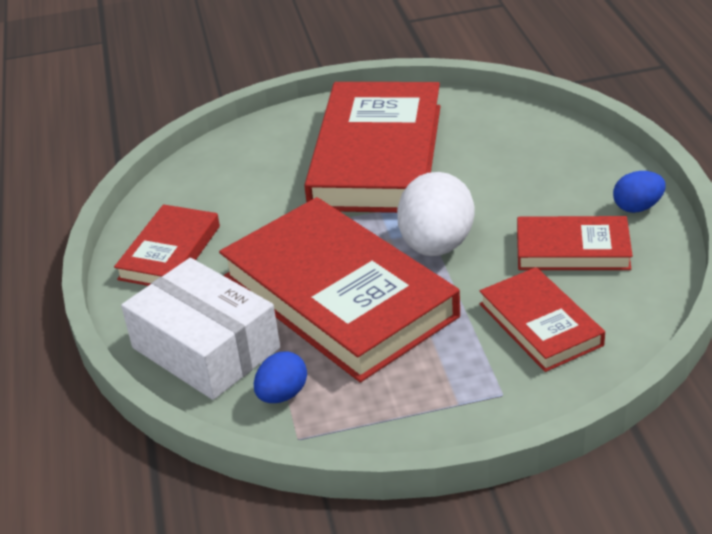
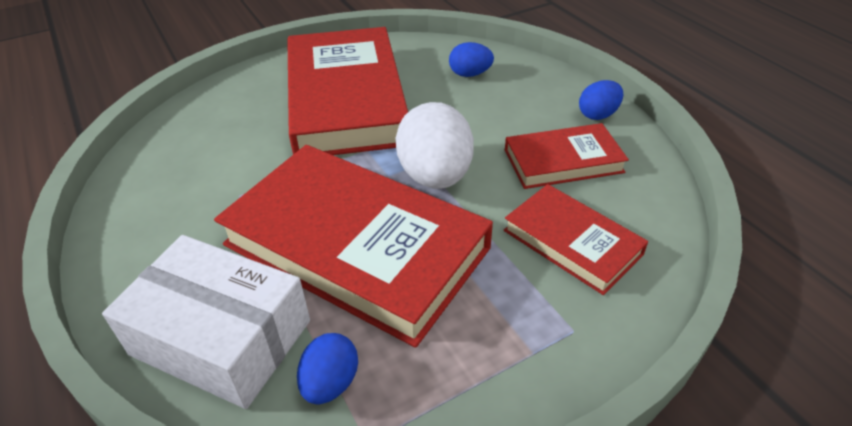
camera: 20 degrees left, 5 degrees up
(170, 252) = (155, 226): red book -> none
(519, 145) = (470, 74): none -> blue egg

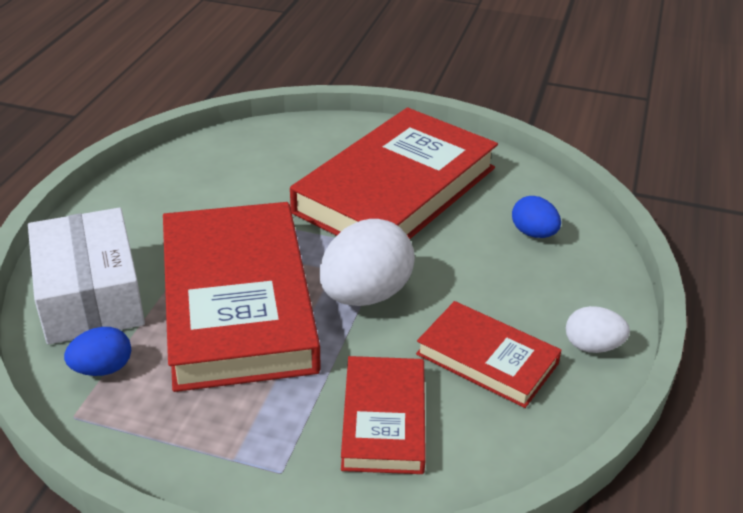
camera: 45 degrees right, 5 degrees down
(598, 115) = (592, 346): blue egg -> white egg

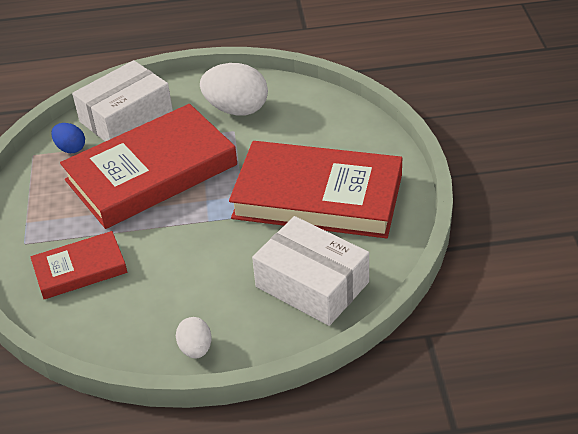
camera: 70 degrees right, 5 degrees up
(365, 295) = (189, 223): white egg -> white egg (236, 109)
(487, 359) = (155, 298): red book -> none
(533, 233) = (312, 284): blue egg -> white box

